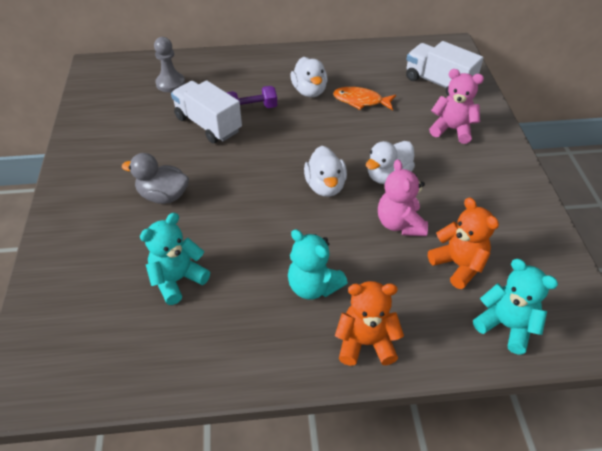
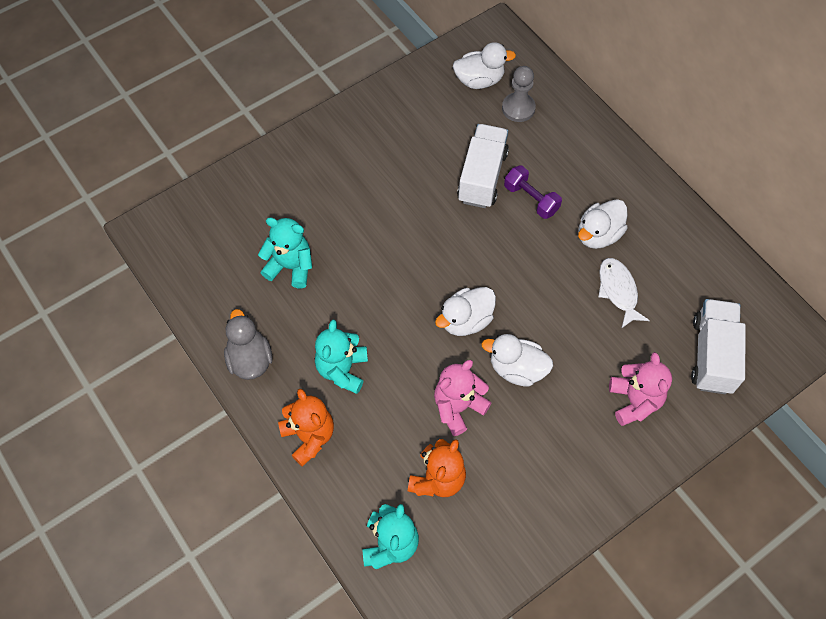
camera: 60 degrees right, 15 degrees up
(125, 91) = (479, 80): none -> white duck
(163, 196) = (369, 199): grey duck -> grey duck (250, 359)
(361, 101) = (618, 291): orange fish -> white fish

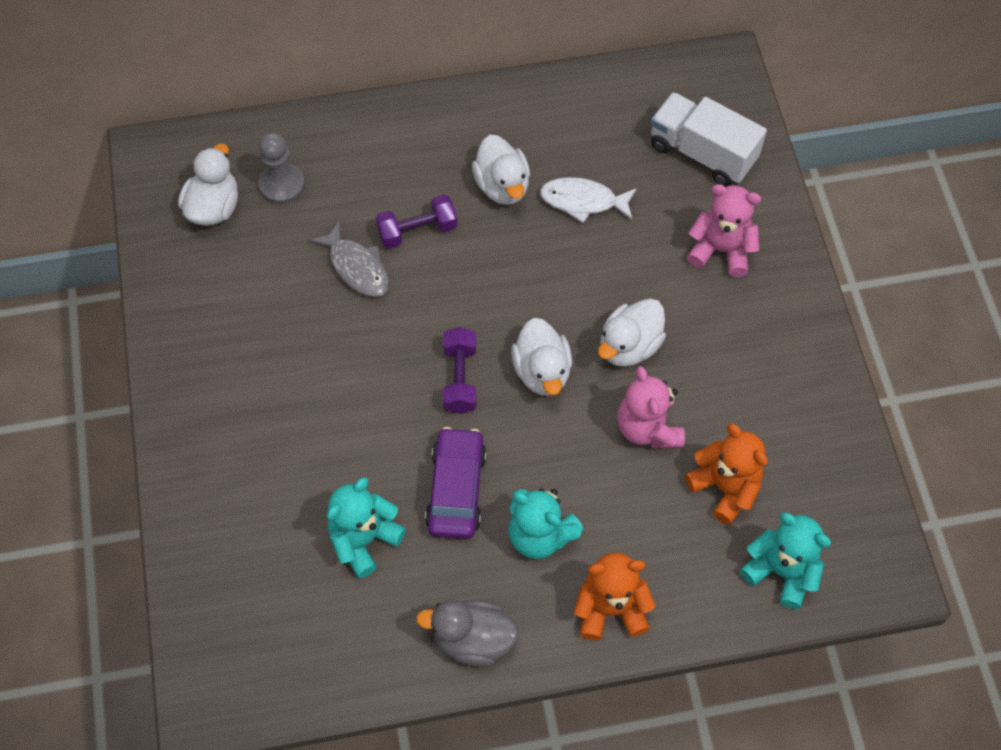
camera: 65 degrees left, 0 degrees up
(351, 305) = (456, 489): none -> purple car
(433, 272) = (460, 378): none -> purple dumbbell
(482, 177) = (357, 267): white truck -> grey fish

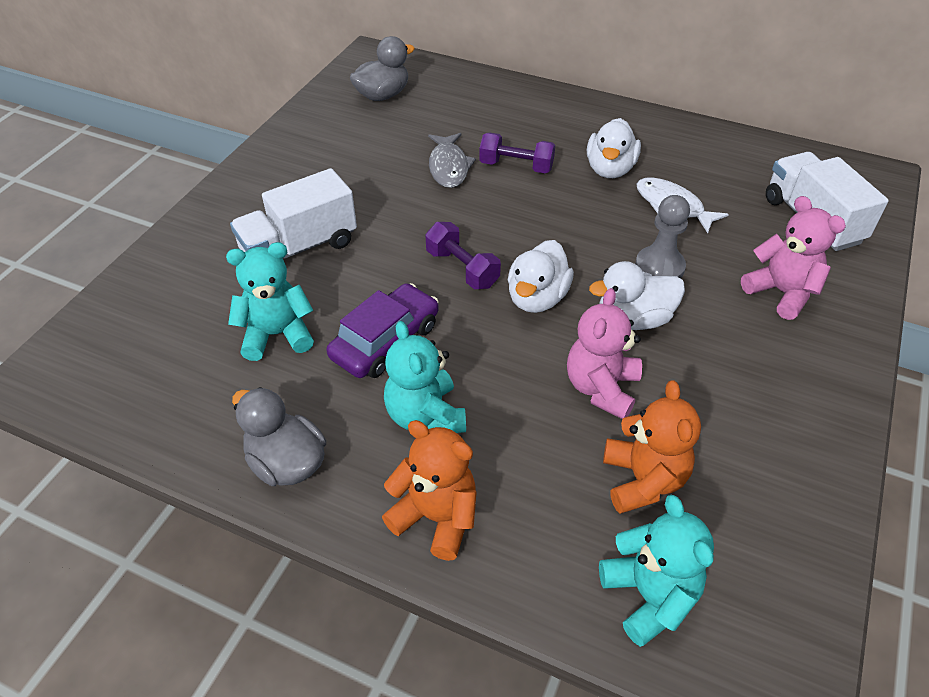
camera: 35 degrees right, 15 degrees down
(214, 207) = (382, 95): white duck -> grey duck
(282, 185) = (441, 103): grey pawn -> grey pawn (659, 267)
(301, 442) = (299, 247): none -> white truck
(460, 378) = (462, 269): purple dumbbell -> purple dumbbell turned 75 degrees counterclockwise

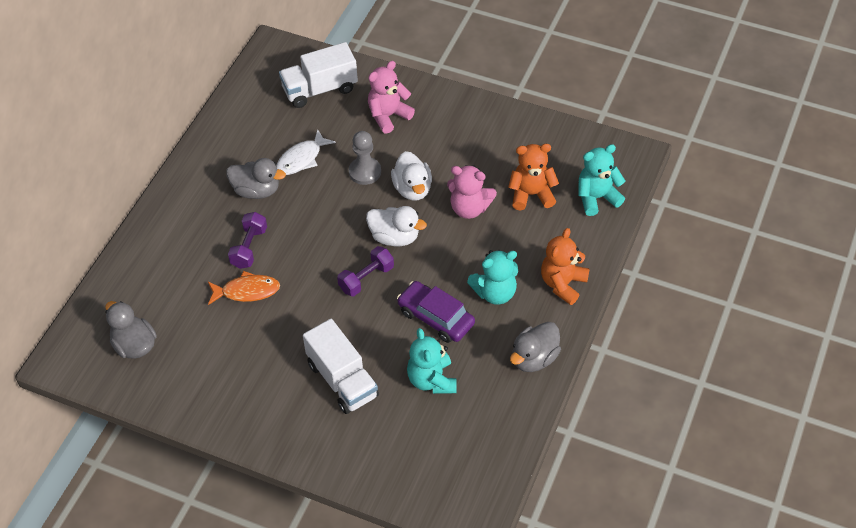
camera: 90 degrees left, 5 degrees up
(448, 167) = (247, 291): grey fish -> orange fish
(610, 169) = (256, 191): white duck -> grey duck

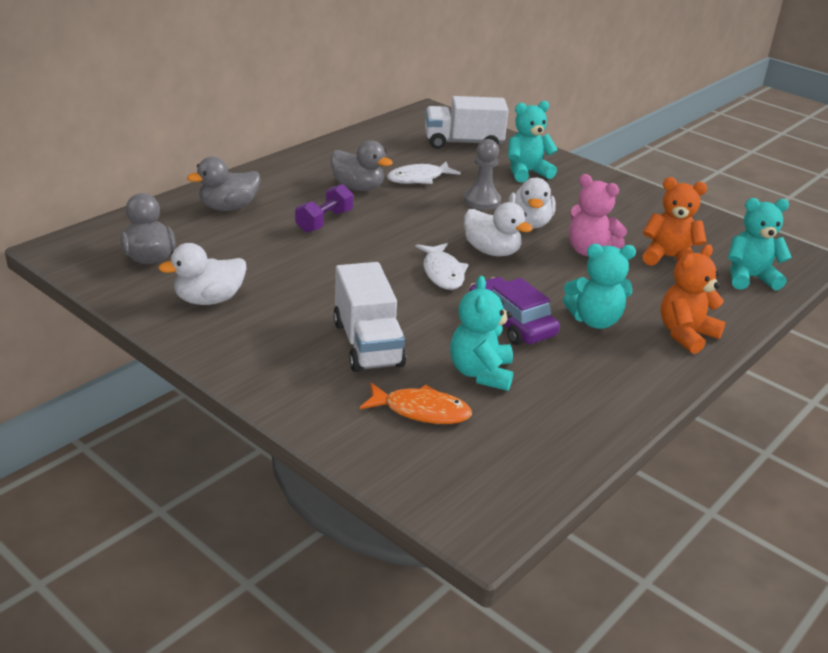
camera: 15 degrees right, 20 degrees down
(206, 376) = (209, 300): none -> white duck
(247, 291) = (301, 250): orange fish -> orange fish (421, 411)
(366, 278) = (442, 273): purple dumbbell -> white fish
(388, 116) = (526, 172): pink teddy bear -> turquoise teddy bear
(534, 358) = (625, 388): grey duck -> grey duck (228, 207)

